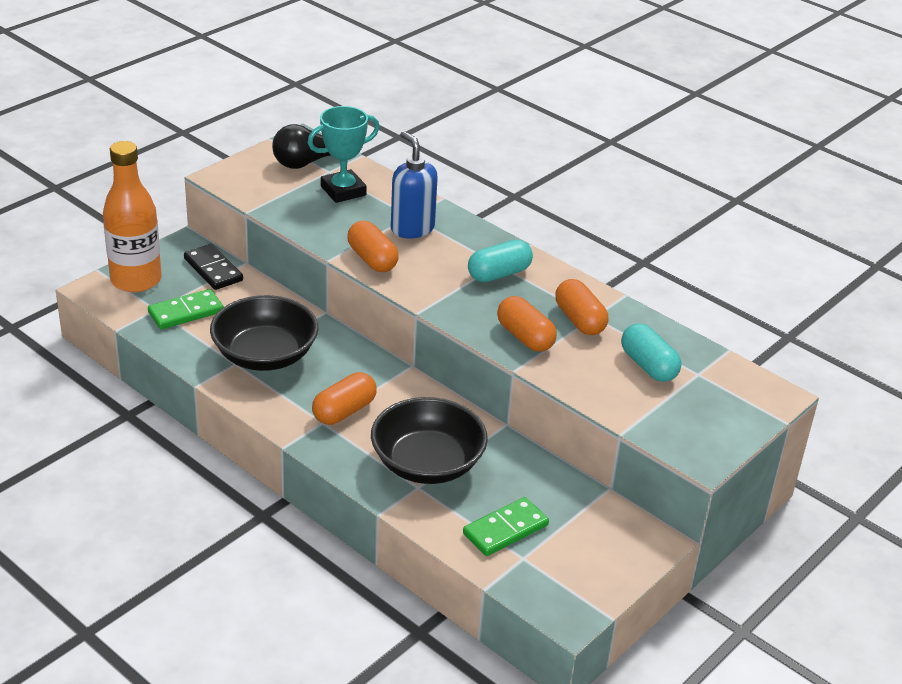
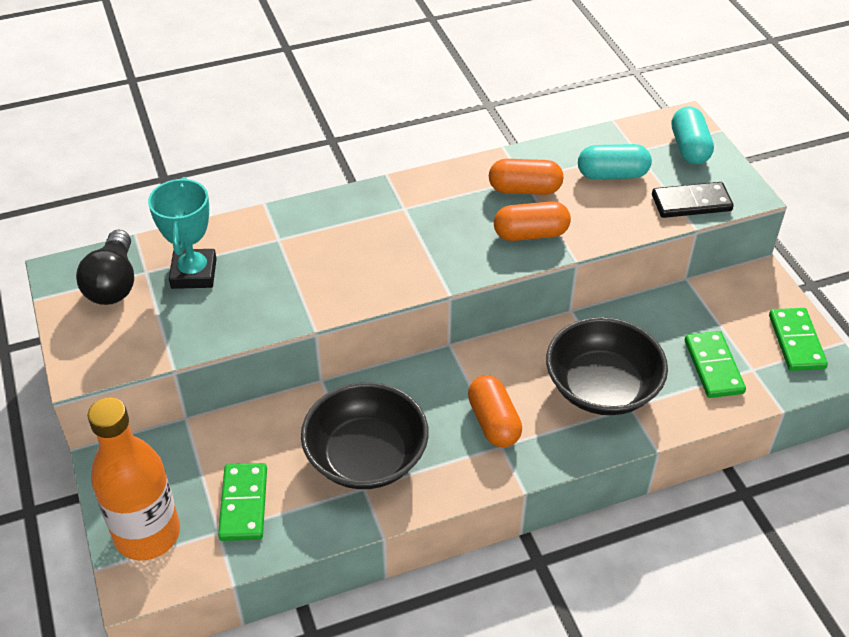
camera: 60 degrees left, 10 degrees up
(213, 270) = (179, 452): black domino -> black domino (691, 203)
(372, 259) = (338, 295): orange capsule -> none
(412, 228) = (303, 246): blue soap dispenser -> none
(499, 274) = (421, 213): turquoise capsule -> turquoise capsule (689, 148)
(584, 582) = (796, 342): none -> green domino

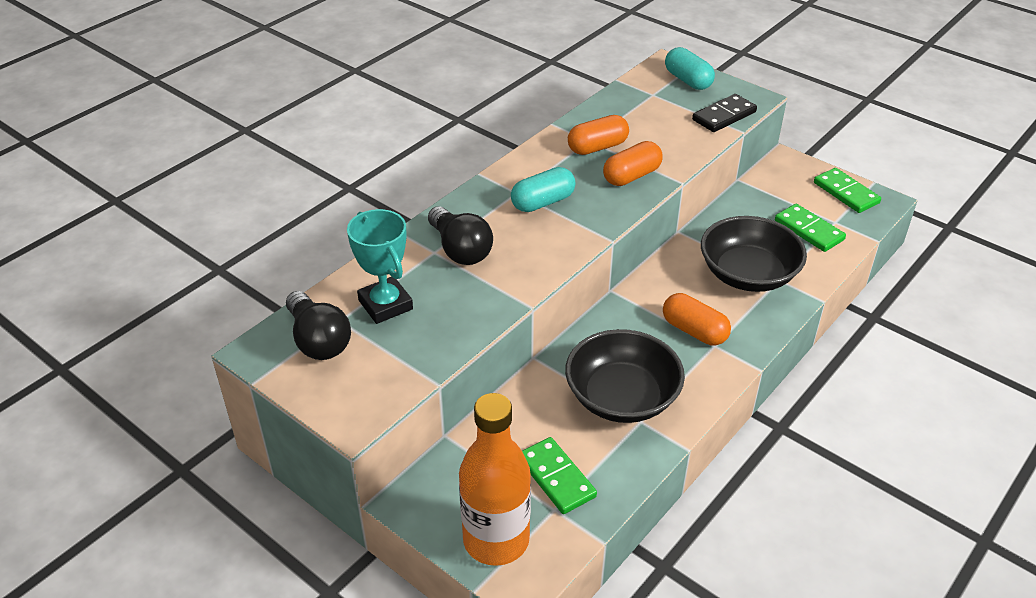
camera: 30 degrees left, 5 degrees down
(302, 246) = (460, 249): none -> black light bulb
(612, 174) = (651, 115): turquoise capsule -> turquoise capsule (543, 202)

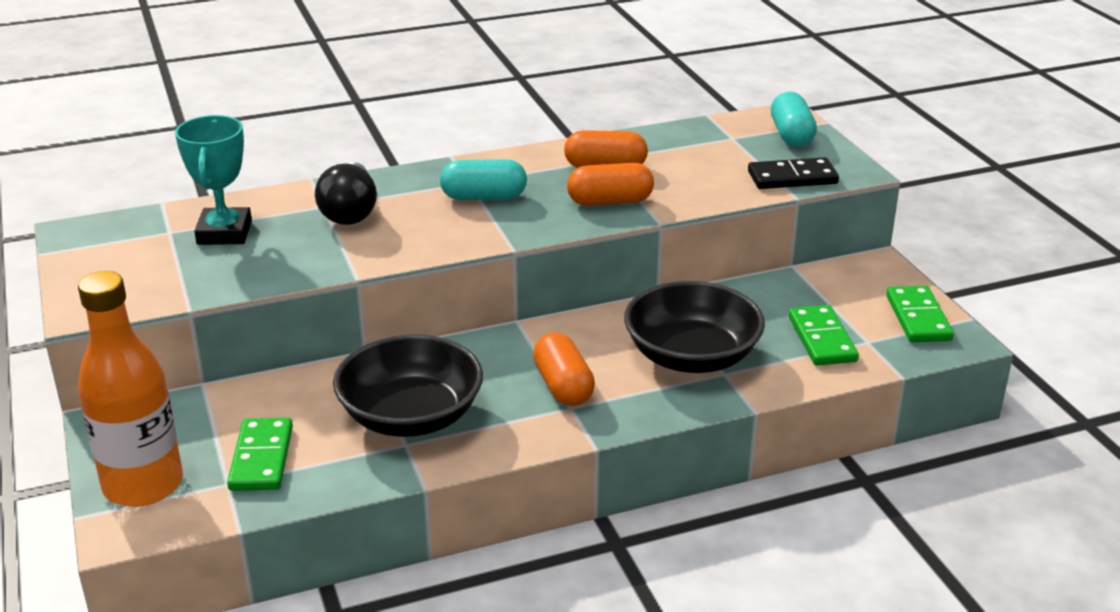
camera: 30 degrees right, 10 degrees down
(318, 340) = (132, 241): black light bulb -> none

